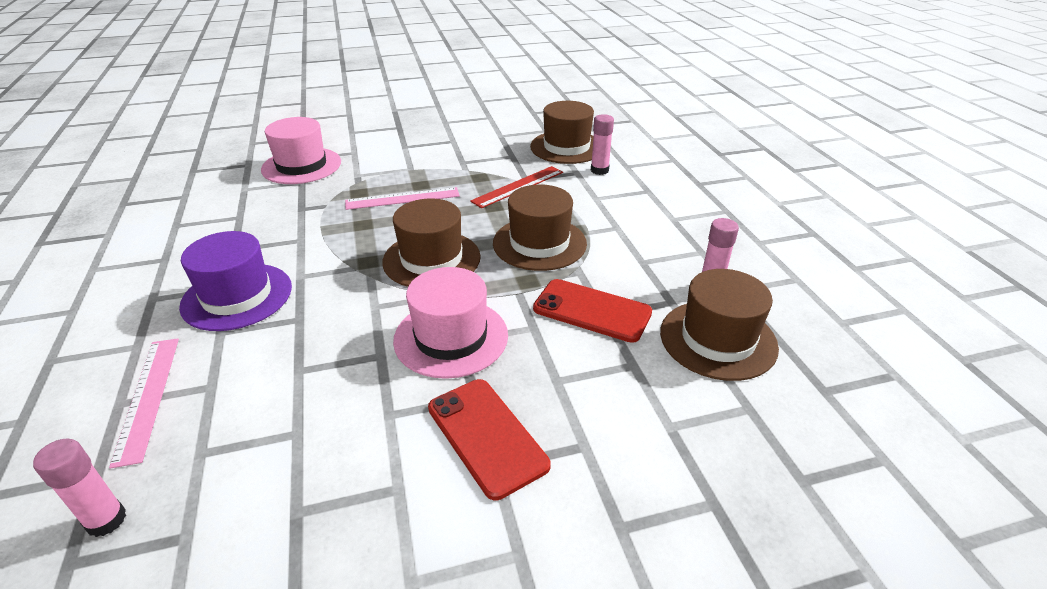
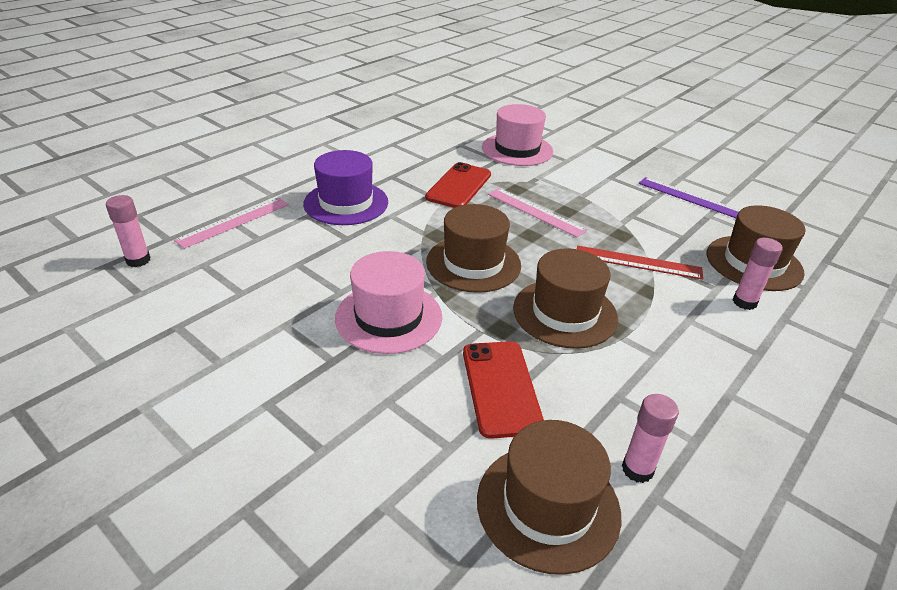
camera: 55 degrees right, 0 degrees up
(473, 131) = (690, 198): none -> purple ruler
(486, 436) = (295, 385): red phone -> red phone (459, 186)

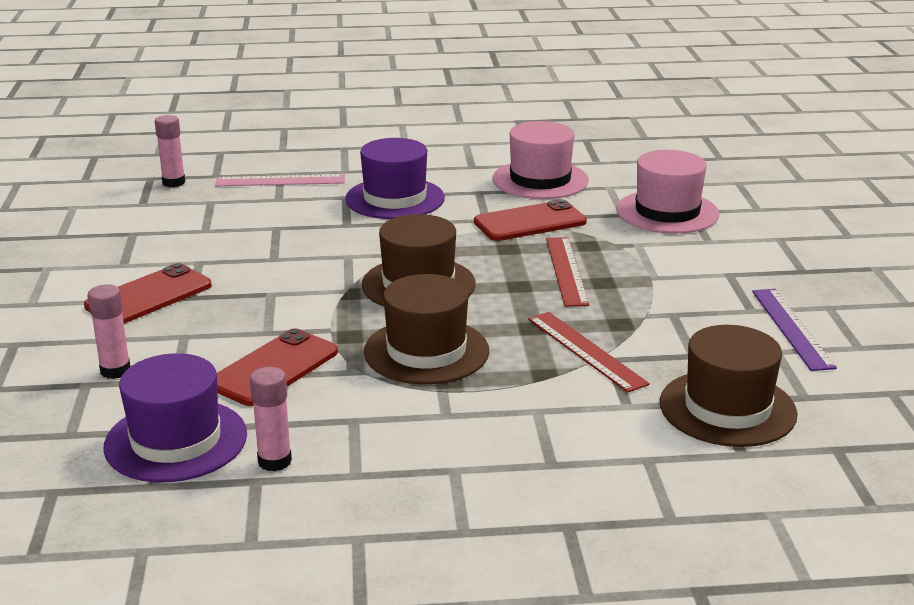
camera: 45 degrees right, 10 degrees down
(295, 380) = (149, 296): none -> red phone
(388, 317) = (277, 289): pink hat -> pink hat (540, 180)
(535, 212) = (566, 271): pink ruler -> red ruler
(548, 506) = (176, 440): brown hat -> purple hat
(744, 302) = (632, 428): pink glue stick -> pink glue stick (115, 371)

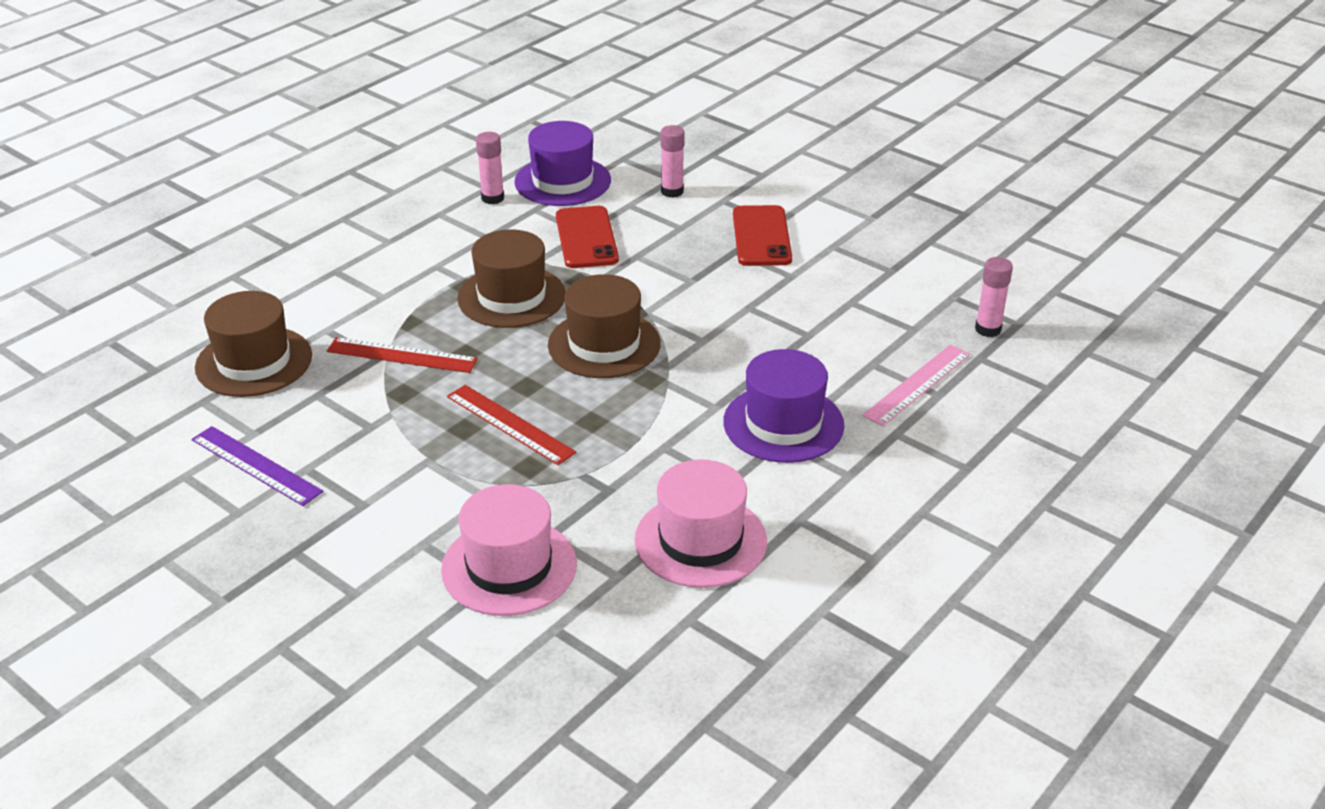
camera: 135 degrees right, 10 degrees up
(530, 222) = (620, 467): red phone -> none

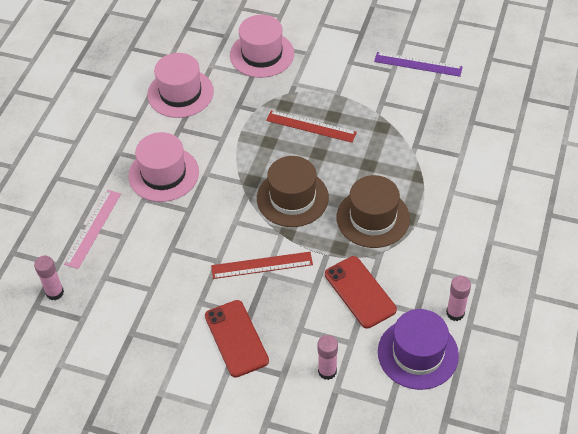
camera: 160 degrees right, 15 degrees up
(254, 362) = (479, 120): brown hat -> none
(402, 355) = (403, 151): red ruler -> red ruler (262, 265)
(783, 424) = (163, 174): purple hat -> pink hat

